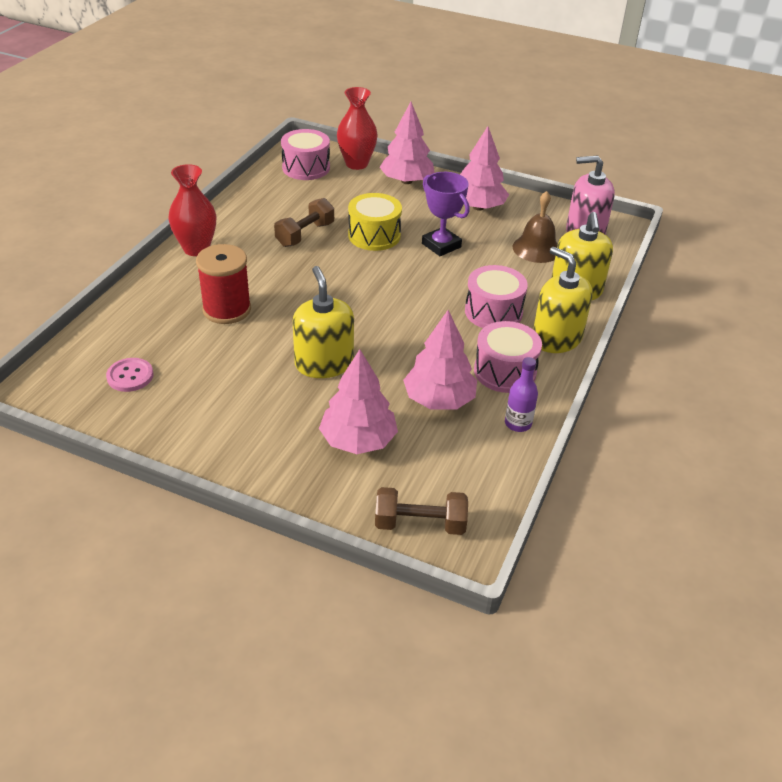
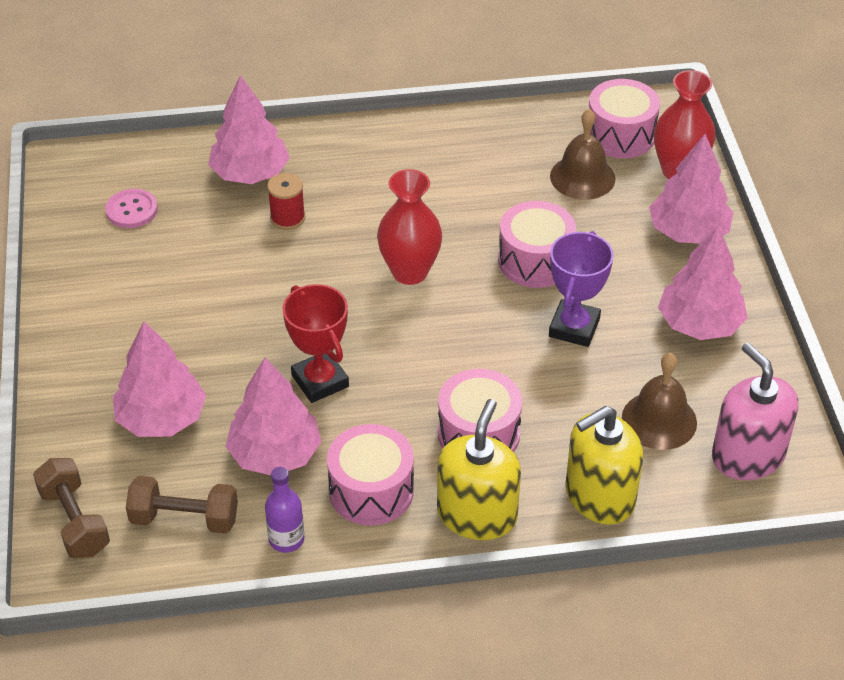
camera: 60 degrees right, 5 degrees up
(163, 308) = (250, 173): none -> pink tree
(196, 249) = (370, 140): red vase -> red vase (410, 272)
(227, 309) = (287, 218): red spool -> red spool, size x0.59
(305, 234) = (479, 205): brown dumbbell -> brown dumbbell (184, 519)
(324, 193) = (582, 177): none -> brown bell
(324, 363) = (261, 334): yellow soap dispenser -> none
(374, 235) = (535, 261): yellow drum -> pink drum
(392, 355) = (320, 381): none -> red trophy

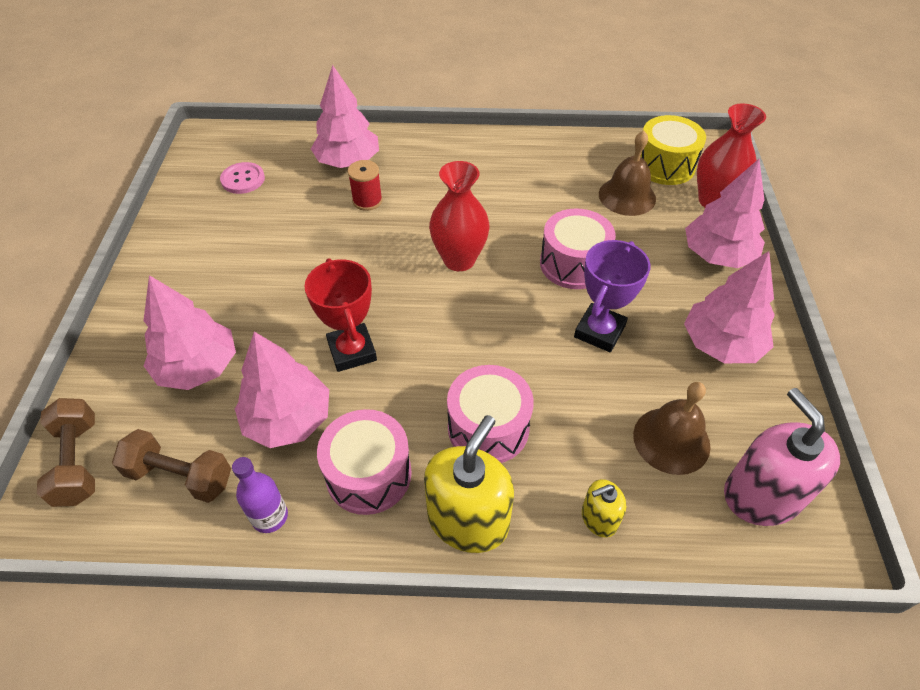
camera: 10 degrees right, 5 degrees up
(599, 496) = (599, 518): yellow soap dispenser -> yellow soap dispenser, size x0.51
(620, 135) = (665, 165): pink drum -> yellow drum

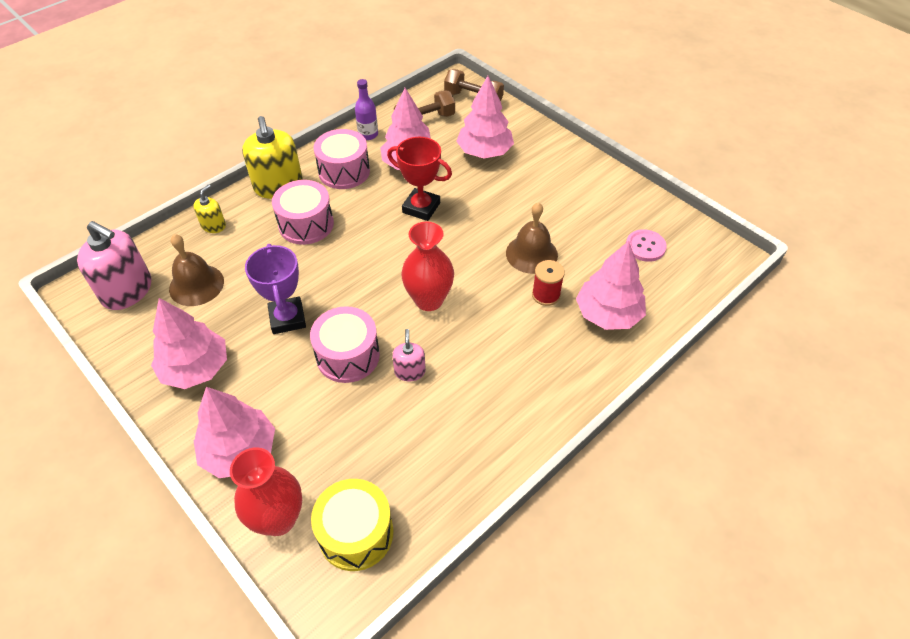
camera: 135 degrees right, 0 degrees up
(536, 222) = (410, 371): none -> pink soap dispenser
(627, 196) = (361, 459): brown bell -> brown bell (531, 254)

